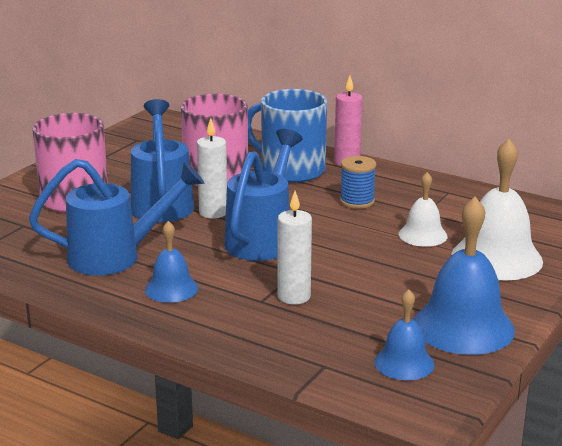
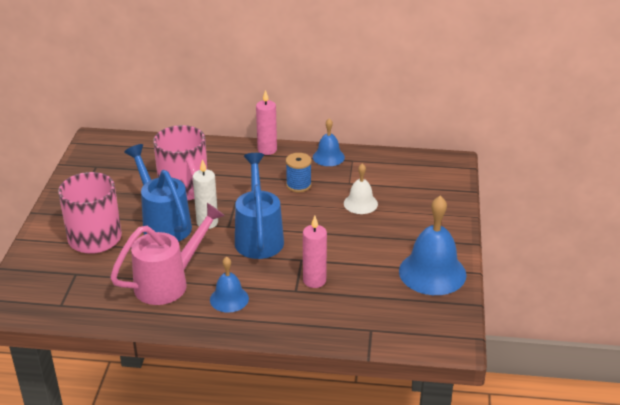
camera: 25 degrees left, 10 degrees up
(117, 257) = (169, 282): blue watering can -> pink watering can
(291, 170) = (233, 167): blue mug -> none
(294, 296) = (314, 280): white candle -> pink candle
(404, 363) = (416, 312): blue bell -> blue bell (328, 157)
(496, 258) = (417, 210): white bell -> none

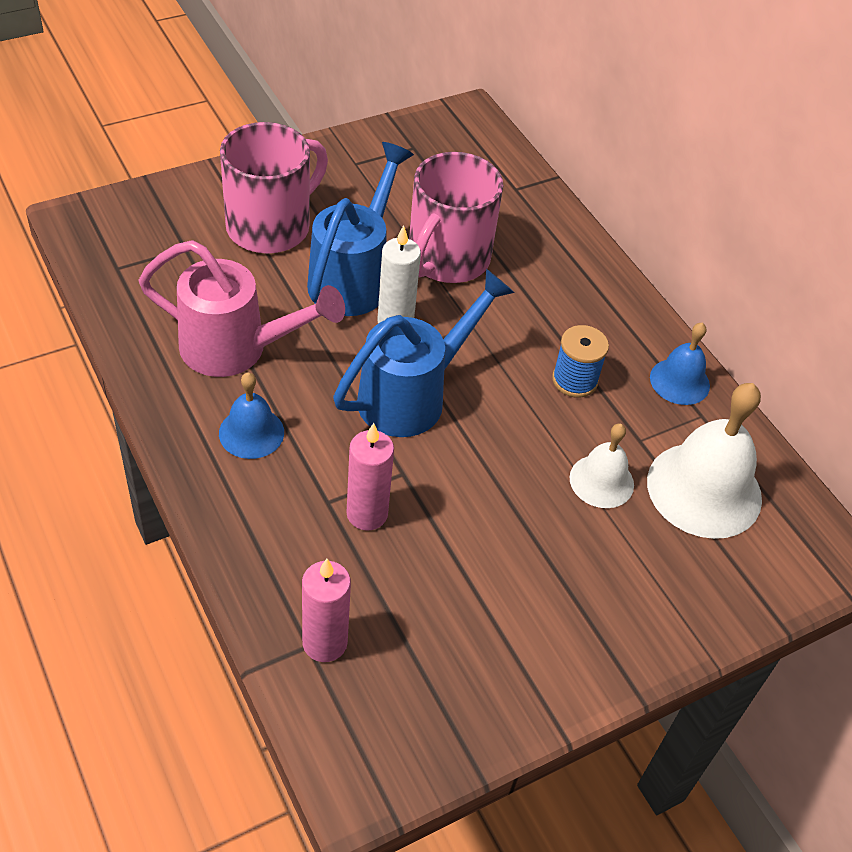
camera: 50 degrees right, 15 degrees up
(267, 150) = (623, 300): pink candle -> pink candle (324, 643)
(390, 178) = (704, 489): none -> white bell
(432, 272) = (511, 667): blue bell -> none

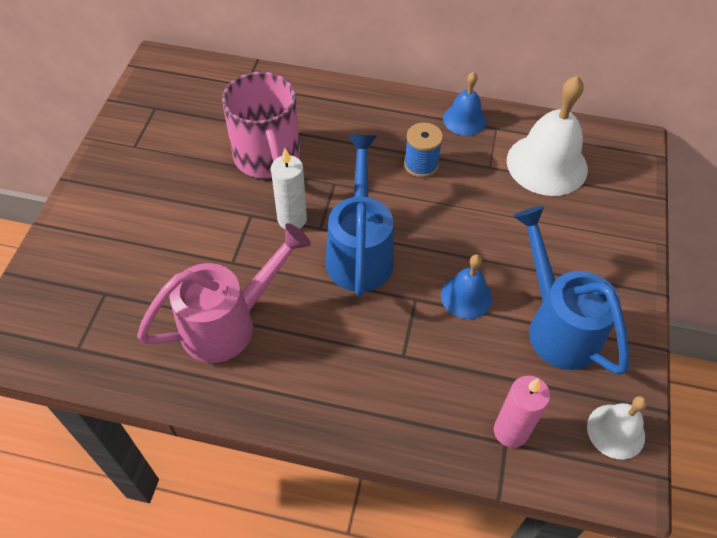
camera: 45 degrees left, 5 degrees up
(251, 432) = (309, 362): blue bell -> blue bell (466, 296)
(270, 226) = (139, 230): pink mug -> none
(354, 276) = (232, 214): blue watering can -> blue watering can (557, 324)
(367, 514) = (431, 340): pink candle -> none
(601, 481) = (503, 205): white bell -> white bell (616, 431)

